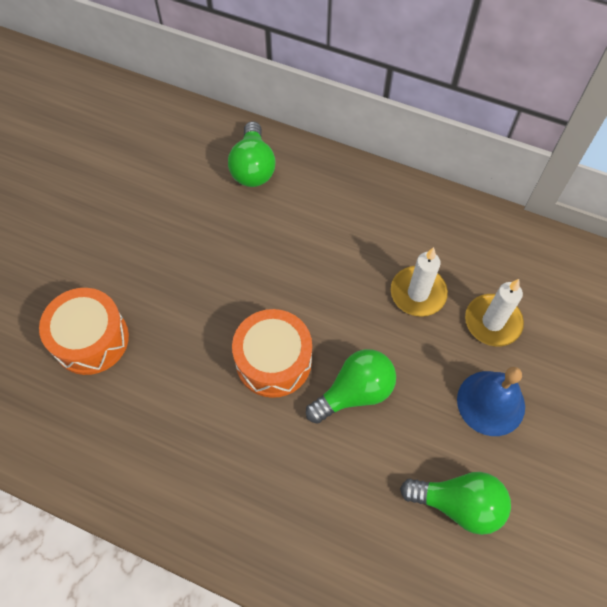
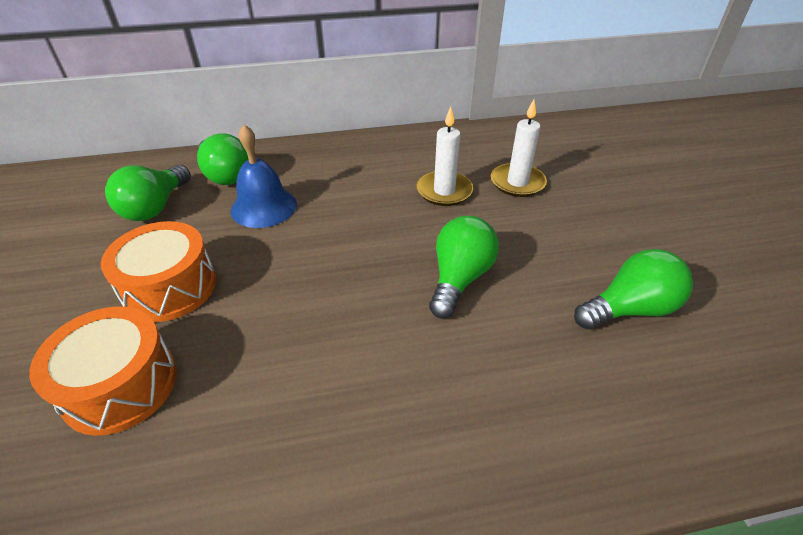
camera: 35 degrees left, 20 degrees down
(183, 179) = (155, 207): none -> green light bulb
(273, 361) = (360, 294): orange drum -> orange drum (170, 287)
(491, 403) = (572, 229): blue bell -> blue bell (264, 207)

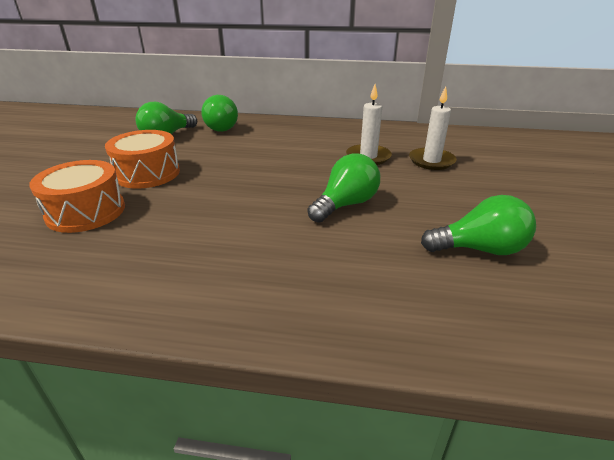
camera: 20 degrees right, 10 degrees down
(264, 207) = (233, 146): blue bell -> none

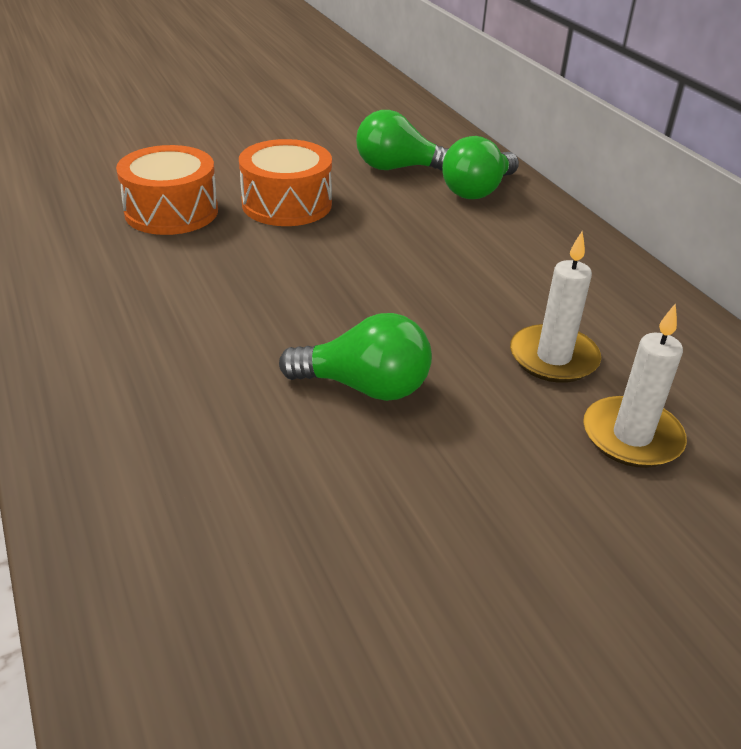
camera: 55 degrees right, 5 degrees up
(479, 249) = (358, 570): green light bulb -> none

